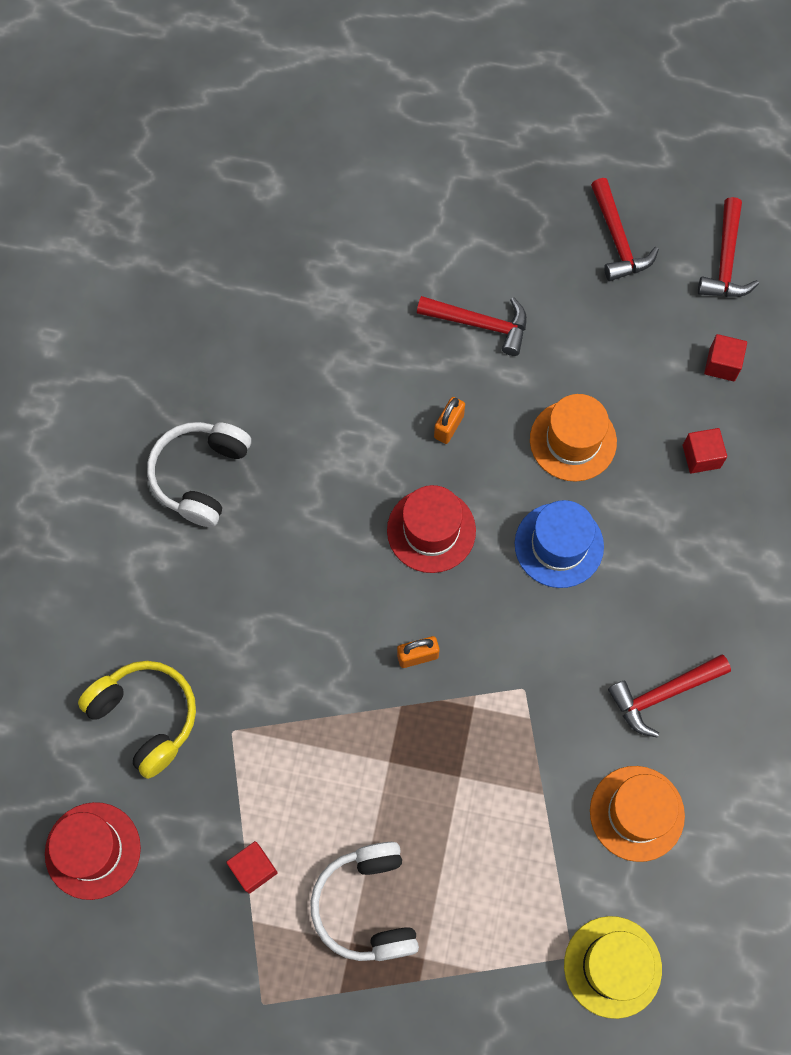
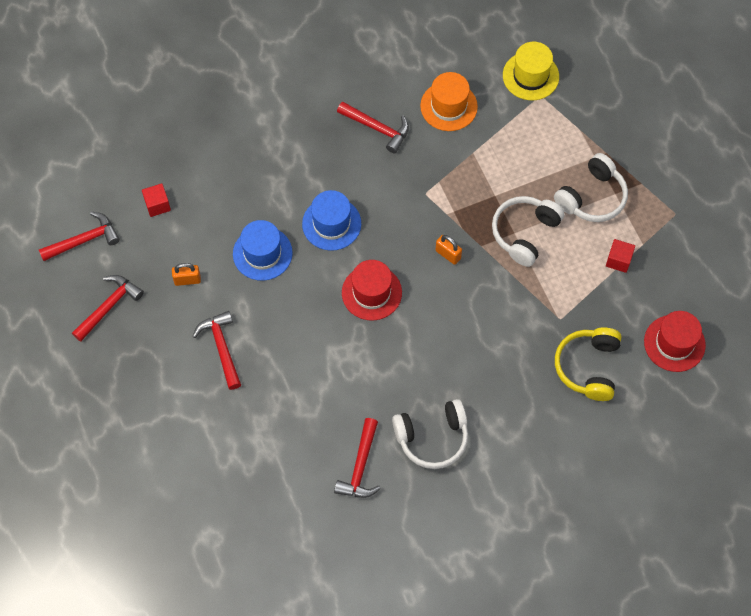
camera: 125 degrees left, 5 degrees down
(228, 379) = (360, 466): none -> red hammer
(378, 775) = (525, 233): none -> white headphones
(448, 427) = (301, 323): orange padlock -> orange padlock (187, 280)
(573, 440) = (262, 253): orange hat -> blue hat
(701, 456) = (225, 184): red cube -> none

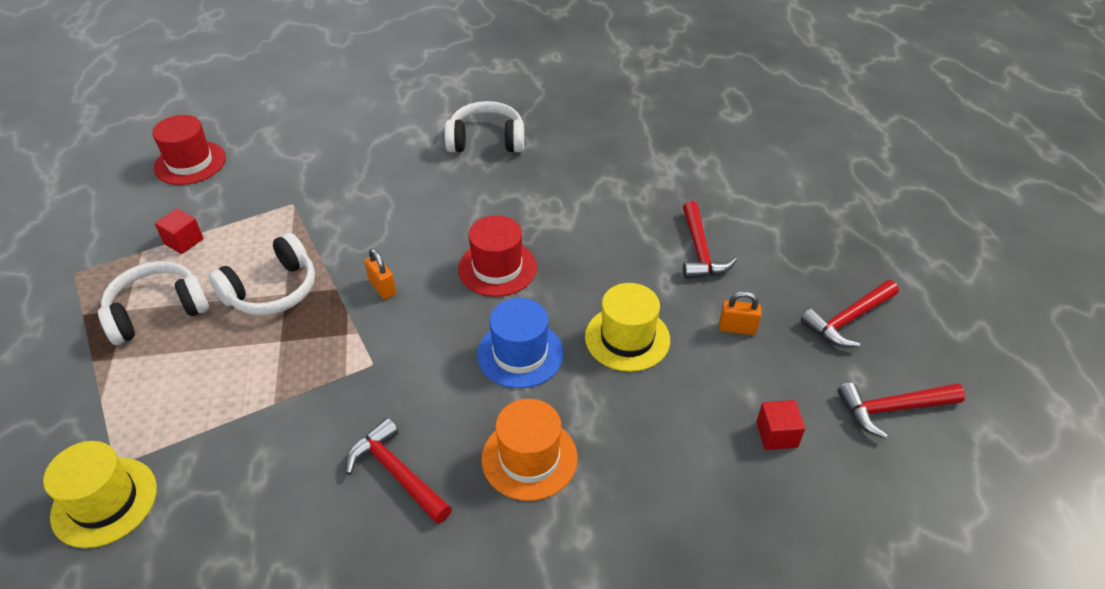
camera: 165 degrees left, 20 degrees down
(262, 253) = (627, 338): blue hat -> yellow hat
(360, 466) = (568, 134): red hammer -> none
(448, 106) = (266, 482): orange hat -> orange hat (529, 458)
(588, 367) = (293, 161): yellow headphones -> none

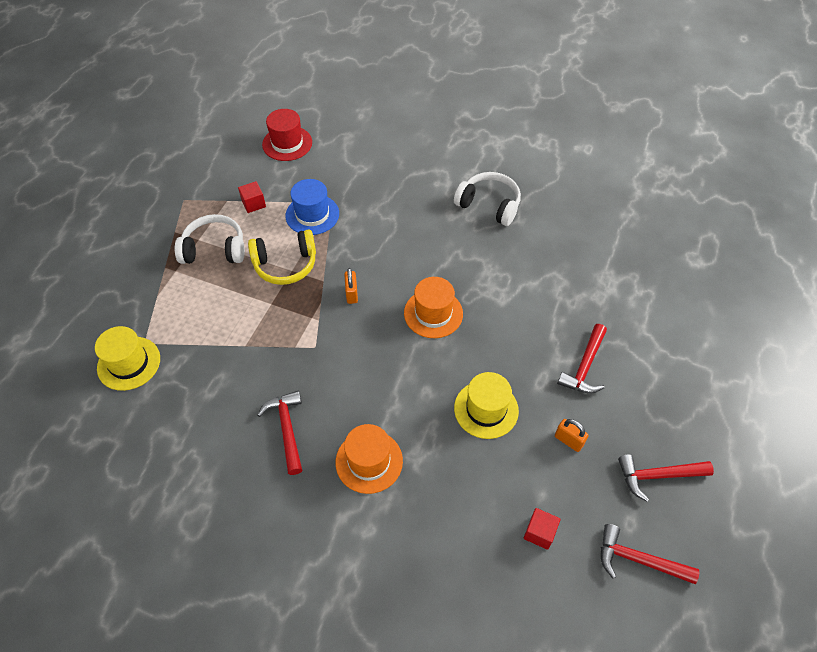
camera: 30 degrees right, 10 degrees up
(272, 290) = (285, 264): white headphones -> yellow headphones
(497, 268) = (433, 313): red hat -> orange hat
(520, 354) = (408, 385): blue hat -> blue hat (312, 214)

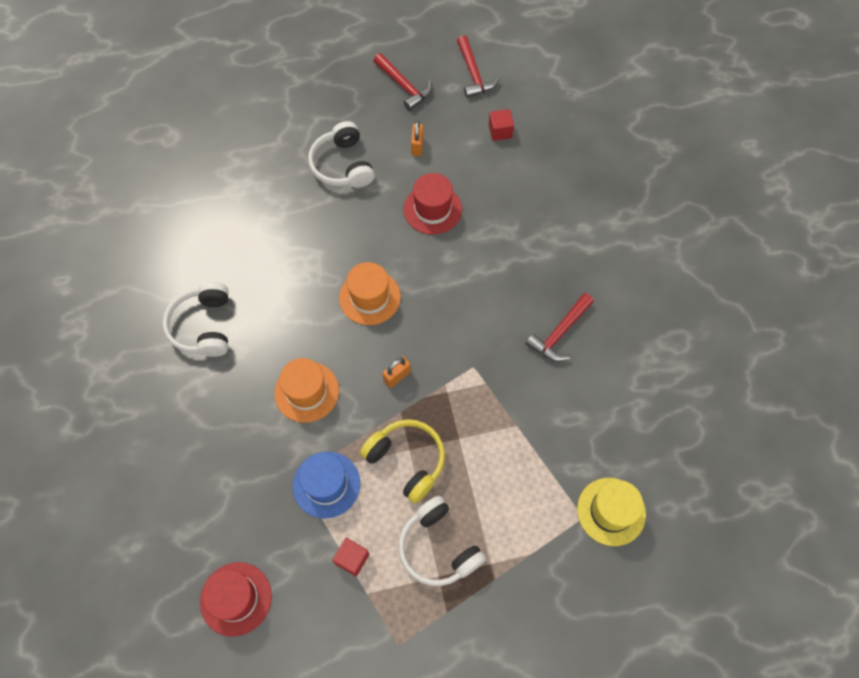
camera: 125 degrees left, 10 degrees up
(369, 461) = (536, 259): orange hat -> orange hat (306, 392)
(486, 409) = (432, 209): yellow hat -> red hat
(584, 366) = (343, 165): red hammer -> white headphones

